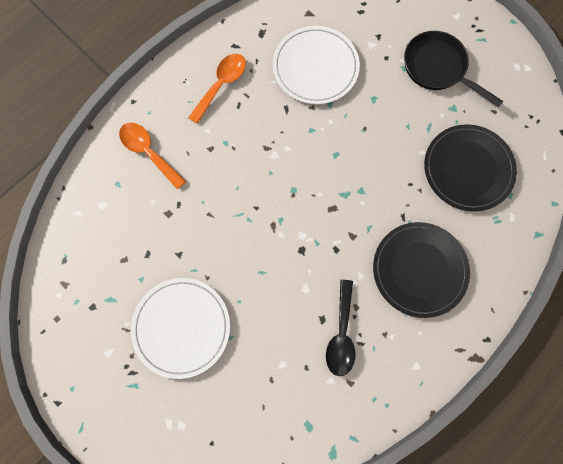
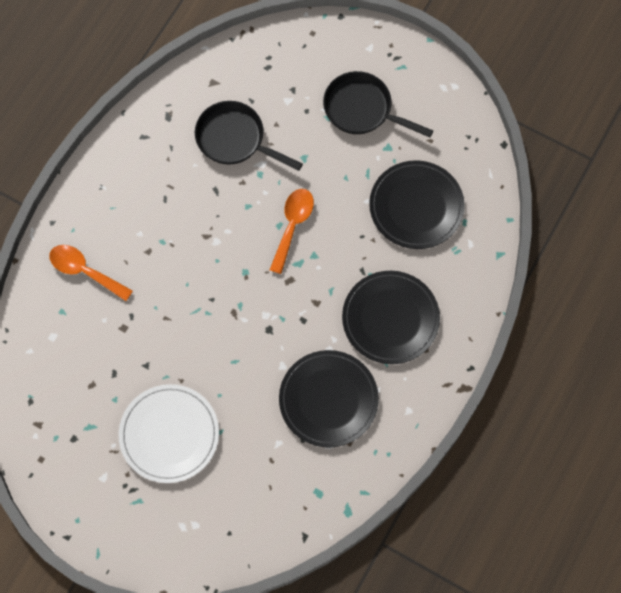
camera: 15 degrees left, 5 degrees down
(221, 85) = (141, 182): orange spoon -> orange spoon (292, 226)
(315, 67) = (235, 139): white plate -> black pan
(341, 334) = (328, 399): black spoon -> black plate

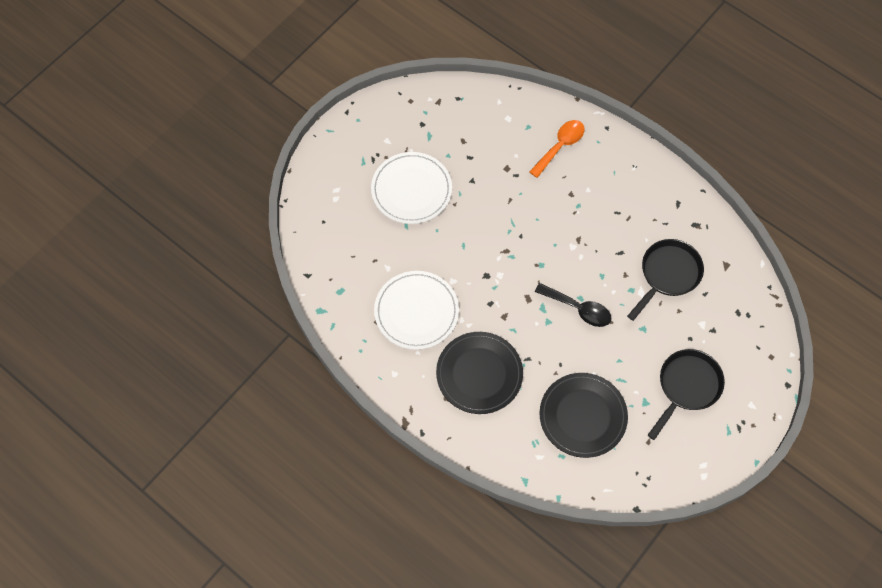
camera: 100 degrees right, 5 degrees down
(292, 226) = (578, 309): orange spoon -> black spoon
(328, 399) = (416, 311): black plate -> white plate

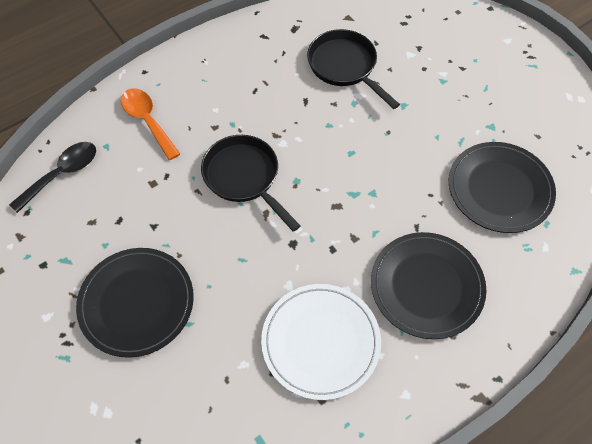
camera: 75 degrees left, 5 degrees down
(411, 190) = (136, 303): white plate -> black plate
(578, 309) = (364, 158): black spoon -> black spoon (62, 174)
(687, 387) = (479, 86): black pan -> black pan (244, 177)

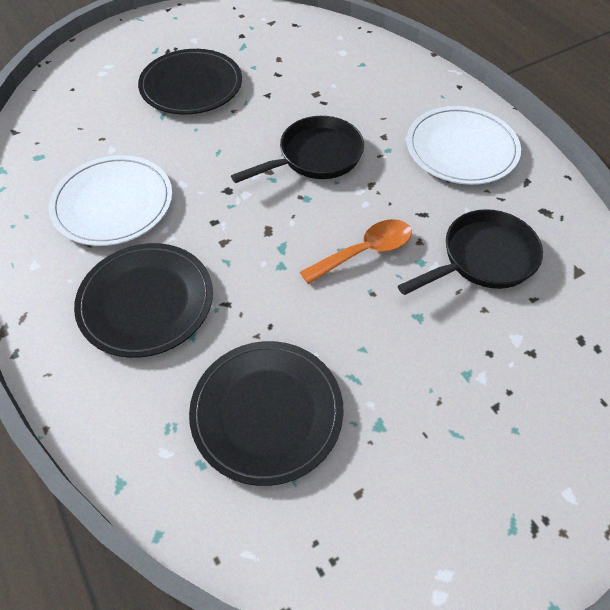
camera: 95 degrees right, 5 degrees down
(62, 174) = (331, 40): black spoon -> none
(148, 121) = (392, 89): orange spoon -> orange spoon (364, 252)
(229, 74) = (461, 149): none -> white plate

